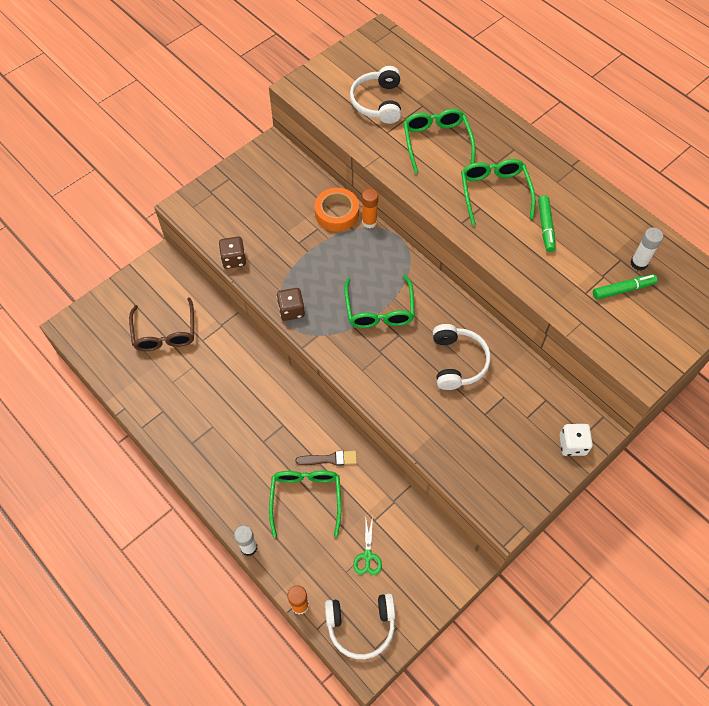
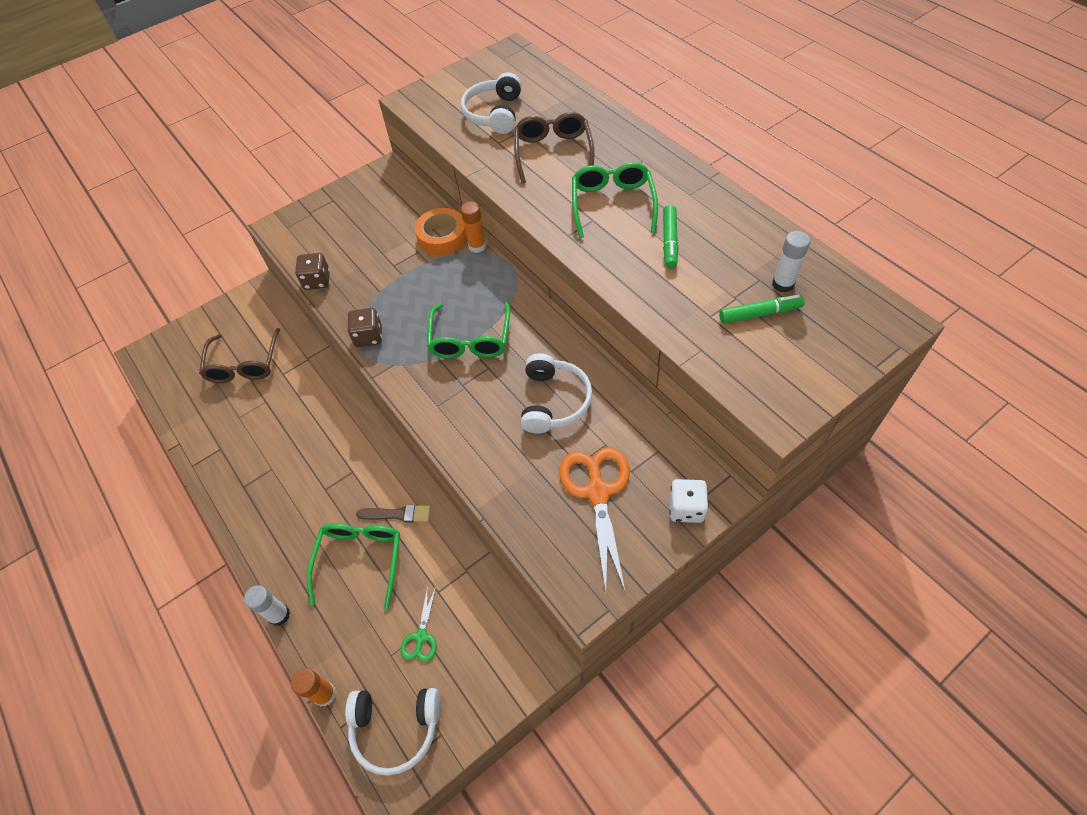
camera: 10 degrees right, 5 degrees down
(436, 142) = (553, 153): green glasses -> brown glasses
(503, 436) = (597, 492): none -> orange scissors

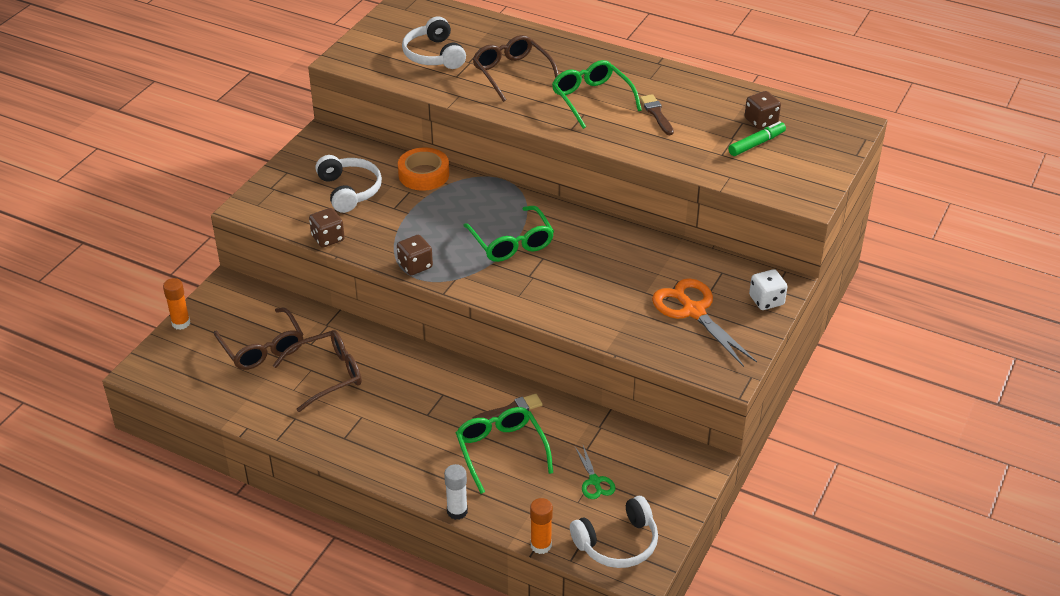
camera: 30 degrees left, 15 degrees down
(274, 412) = (327, 375): none -> brown glasses
(477, 246) = (463, 174): orange glue stick -> orange glue stick (181, 323)
(554, 401) = (616, 264): white headphones -> white headphones (349, 190)
(669, 241) = (656, 114): green marker -> brown brush
(783, 284) = (761, 121): white glue stick -> brown dice

